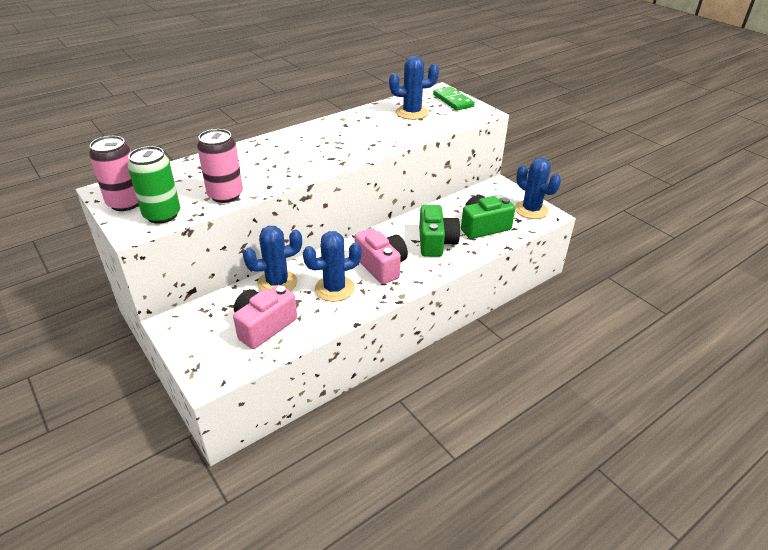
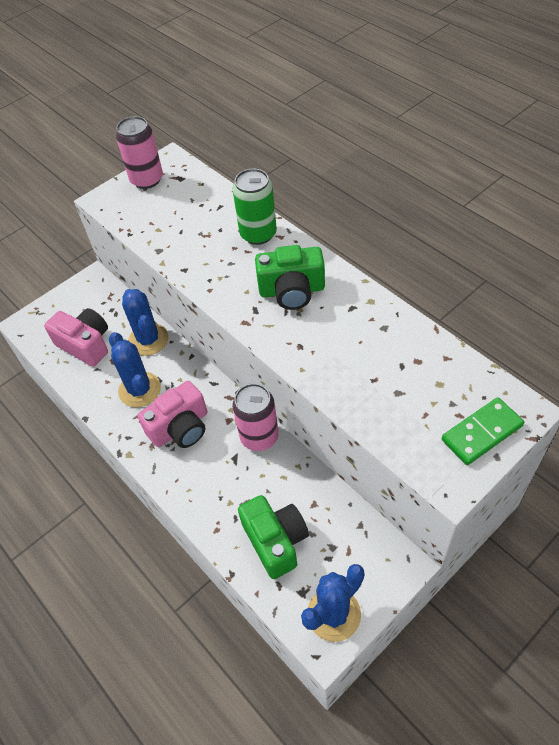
camera: 90 degrees right, 15 degrees up
(162, 215) = (127, 209): green can -> green can (258, 234)
(225, 195) = (164, 241): pink can -> pink can (259, 437)
(412, 113) = (414, 379): blue cactus -> none
(436, 242) = (232, 482): green camera -> green camera (292, 290)

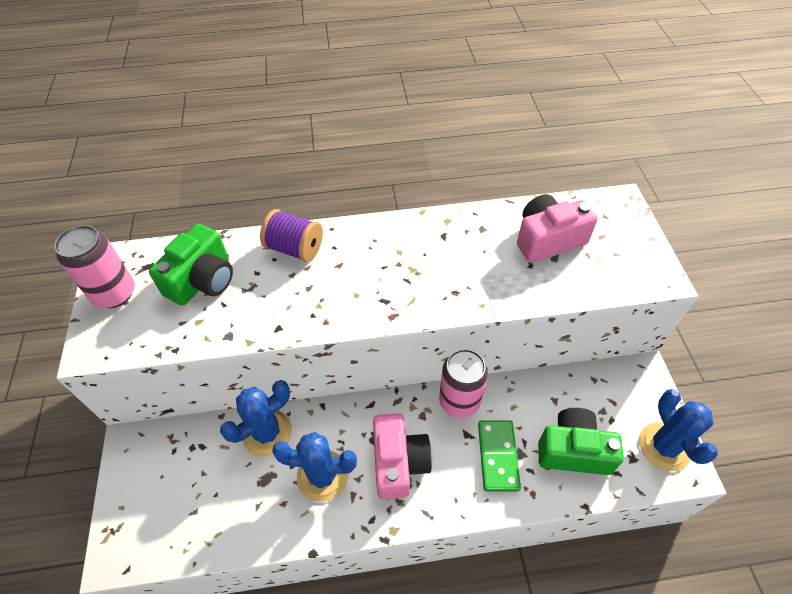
camera: 60 degrees left, 0 degrees up
(85, 344) = (214, 500): pink camera -> pink camera (548, 239)
(148, 340) = (267, 433): blue cactus -> blue cactus turned 45 degrees counterclockwise
(258, 234) = (295, 248): green can -> purple spool
(292, 290) = (387, 263): green camera -> green camera (202, 280)
(481, 432) = (626, 234): green domino -> green domino (497, 456)

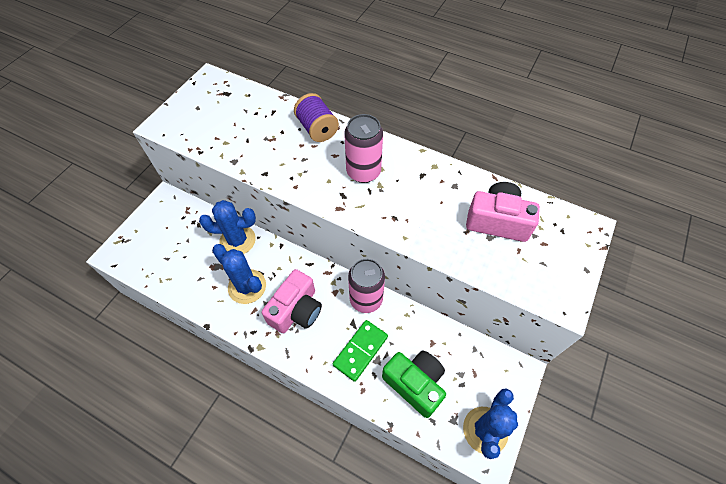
camera: 35 degrees right, 5 degrees up
(114, 293) = (196, 100): pink can -> pink can (363, 172)
(202, 280) = (248, 118): green camera -> none

